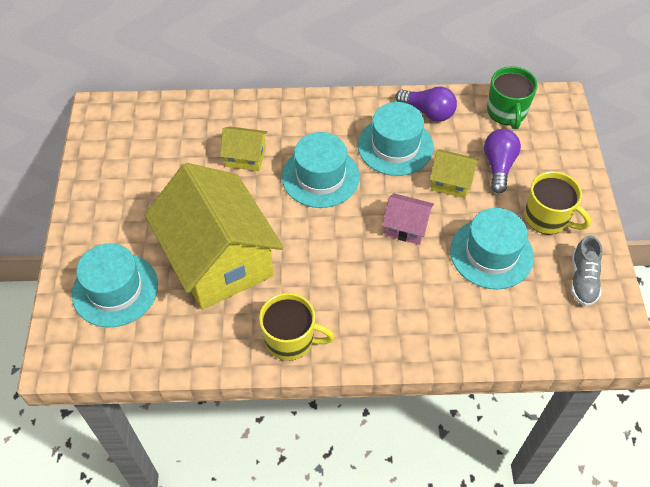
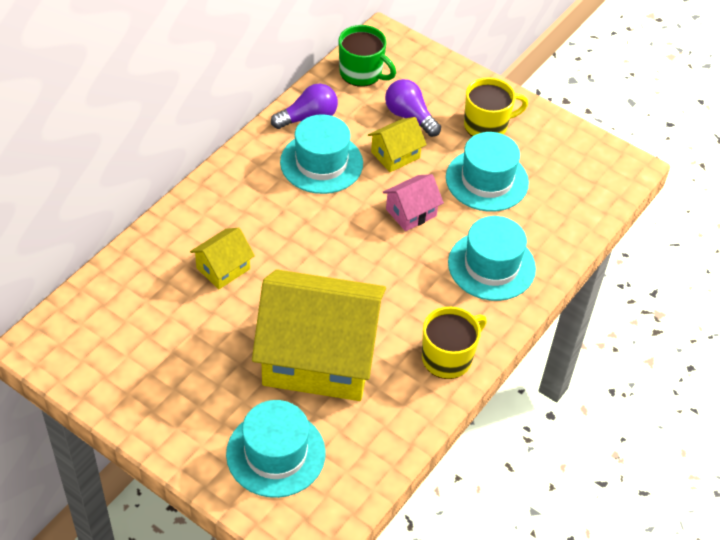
camera: 55 degrees left, 5 degrees down
(320, 176) = (301, 232): turquoise hat -> turquoise hat (491, 266)
(583, 279) = (559, 147): grey shoe -> none

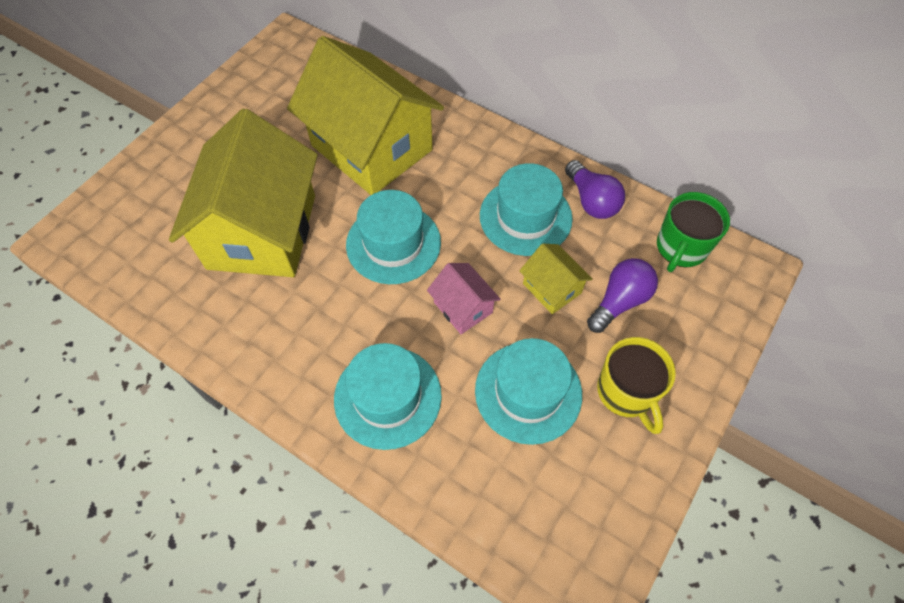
camera: 90 degrees right, 10 degrees up
(223, 268) = (372, 147): yellow house -> yellow house, size x2.33
(276, 453) = (156, 205): turquoise hat -> turquoise hat (393, 243)
(448, 357) = (254, 350): yellow mug -> none

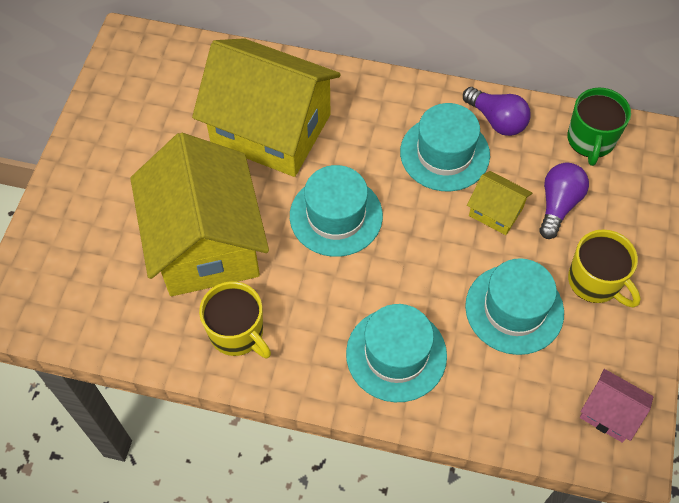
camera: 20 degrees left, 0 degrees up
(248, 324) = (237, 333): none -> yellow mug
(463, 307) = (426, 254): pink house -> pink house (609, 413)

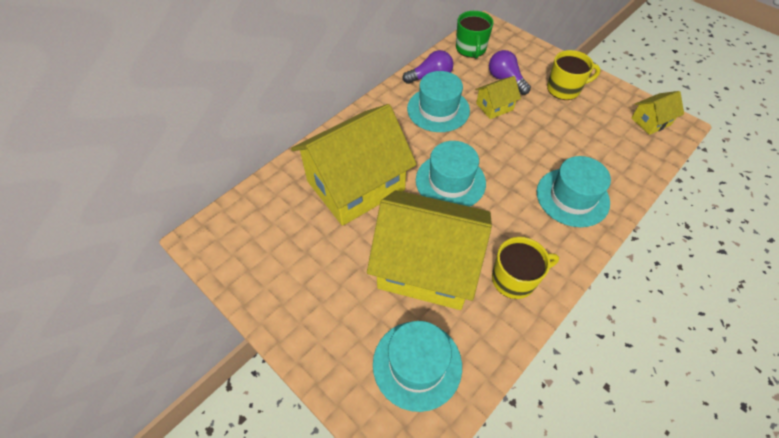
camera: 60 degrees left, 5 degrees down
(514, 309) = (566, 129): turquoise hat -> turquoise hat (417, 364)
(590, 140) = (471, 49): green mug -> green mug turned 45 degrees clockwise
(609, 413) = (650, 121): pink house -> yellow house

